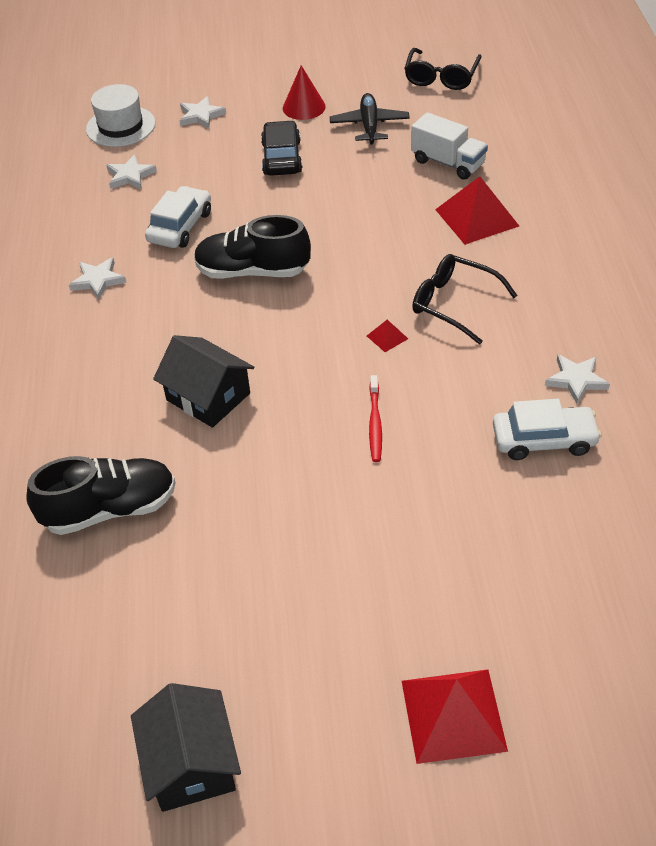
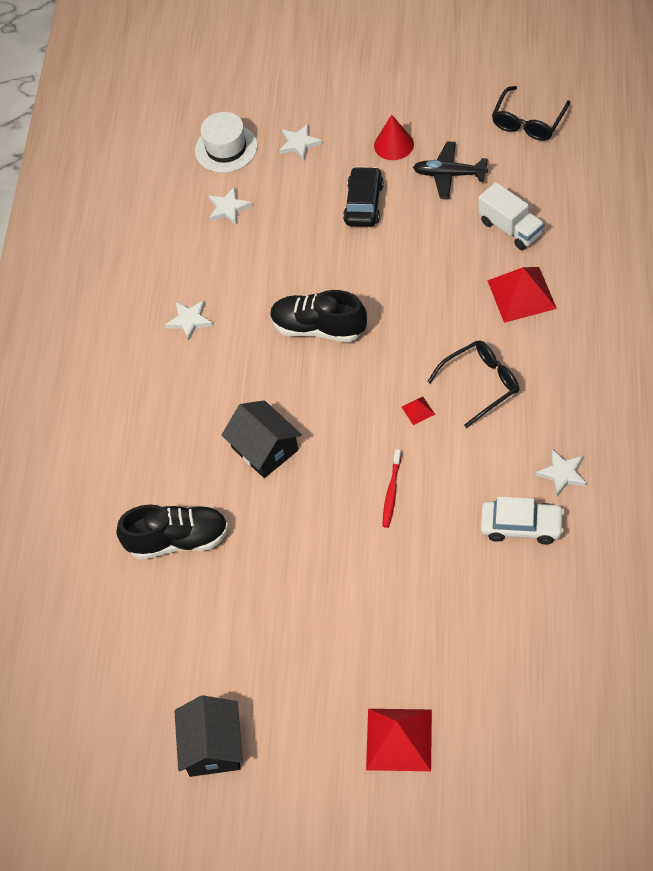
camera: 15 degrees right, 10 degrees up
(180, 227) = (264, 271): white car -> none
(369, 125) = (449, 174): black plane -> black plane turned 90 degrees counterclockwise
(454, 304) = (481, 384): black glasses -> black glasses turned 105 degrees clockwise

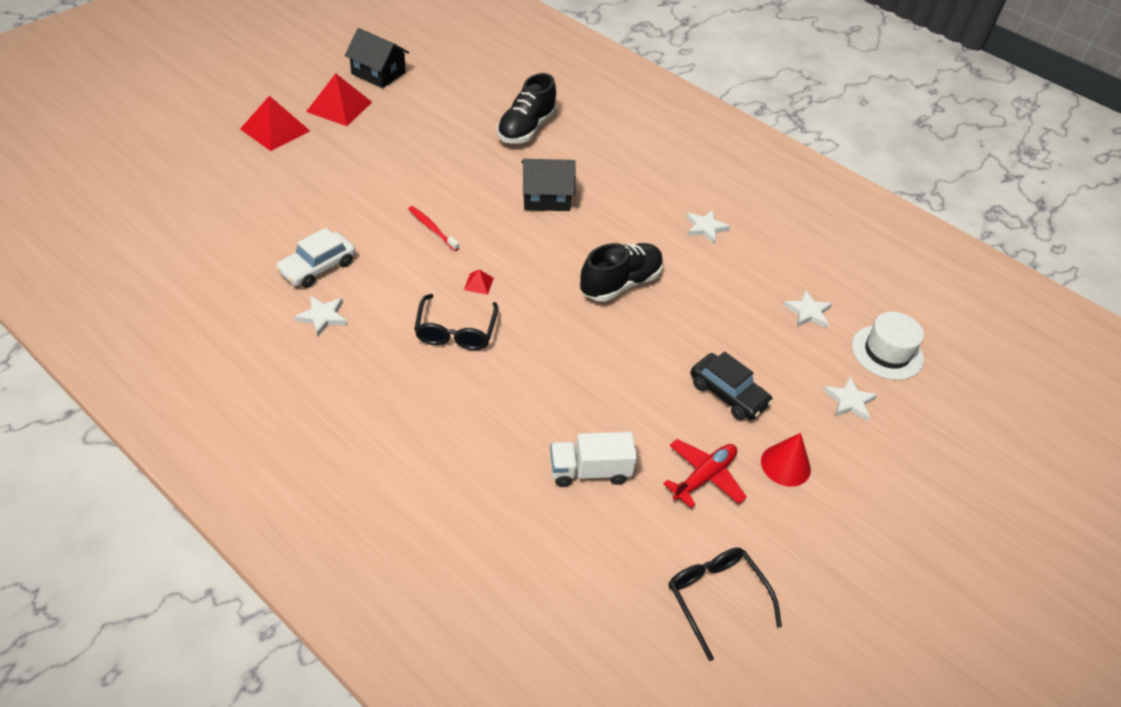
camera: 115 degrees right, 10 degrees down
(449, 174) = (704, 477): black plane -> red plane
(521, 294) = (509, 421): red pyramid -> red pyramid (339, 107)

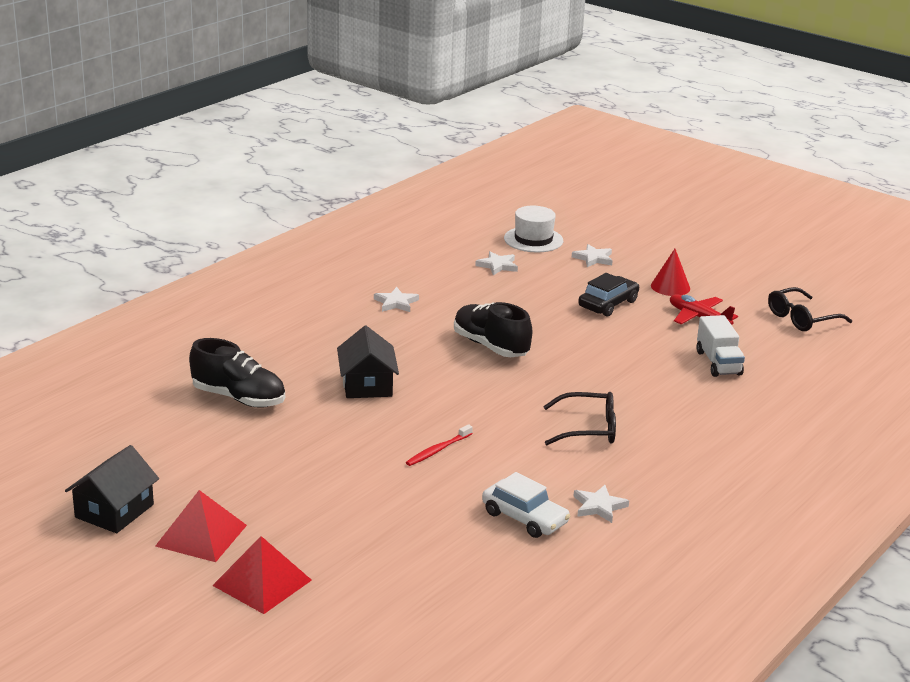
camera: 90 degrees left, 20 degrees down
(478, 283) = (516, 419): red pyramid -> none

